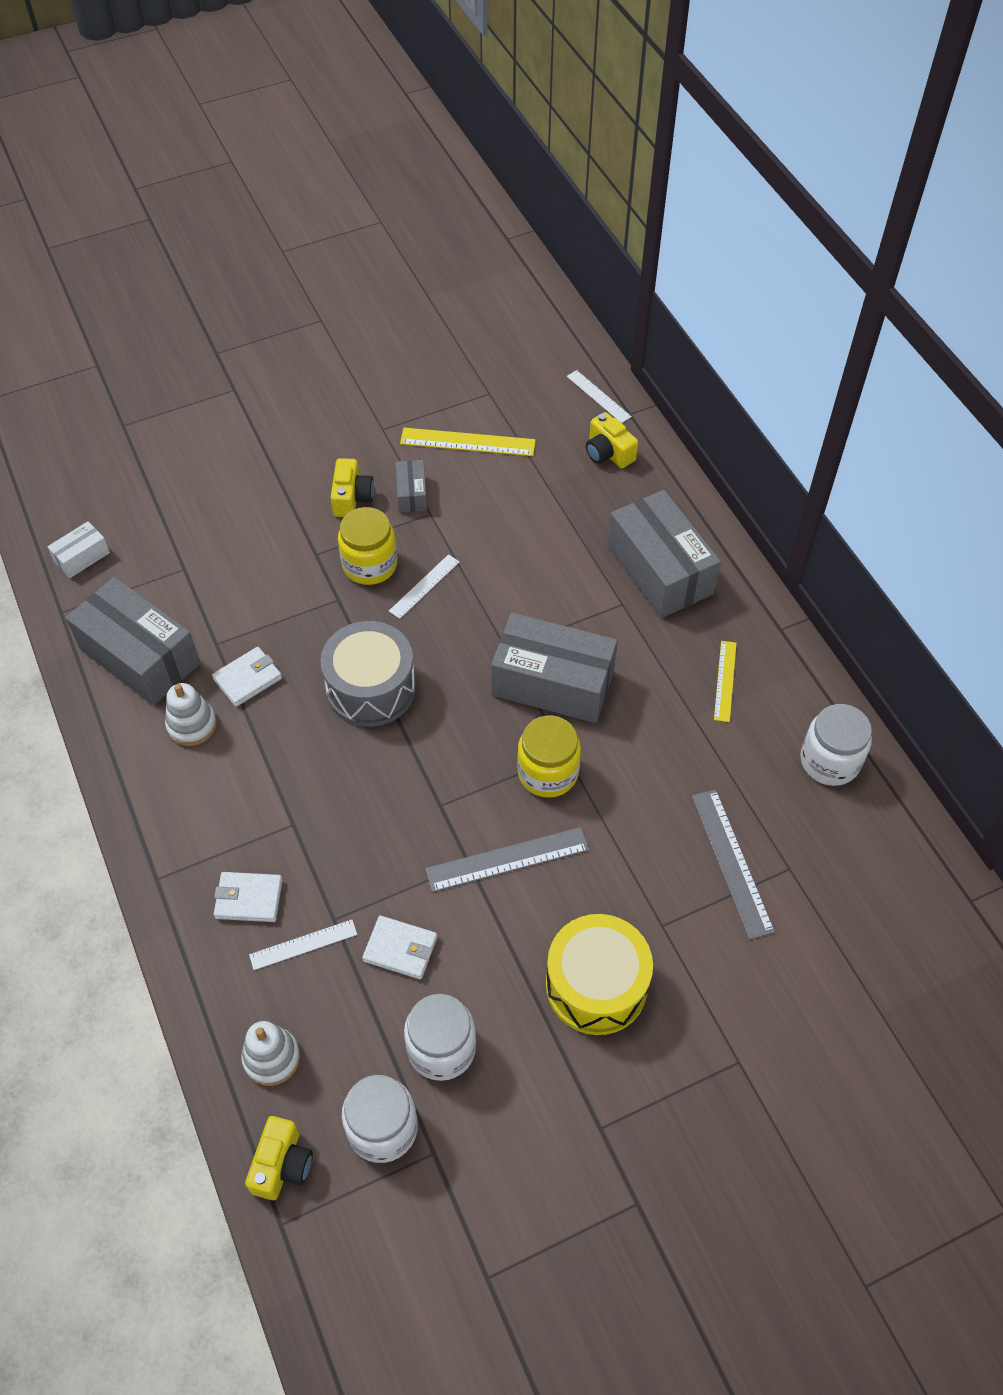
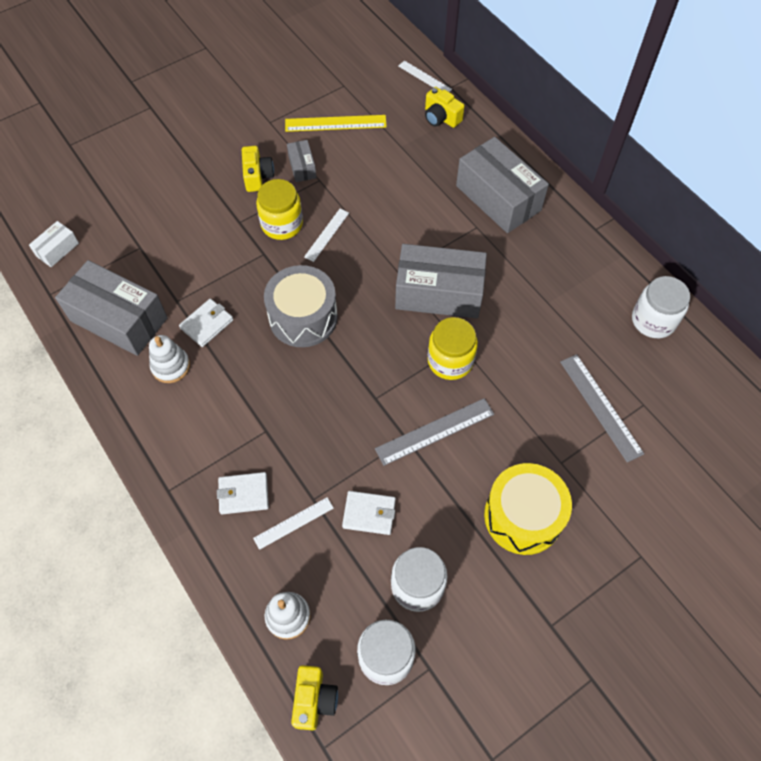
camera: 10 degrees left, 5 degrees up
(725, 681) = (564, 273): yellow ruler -> none

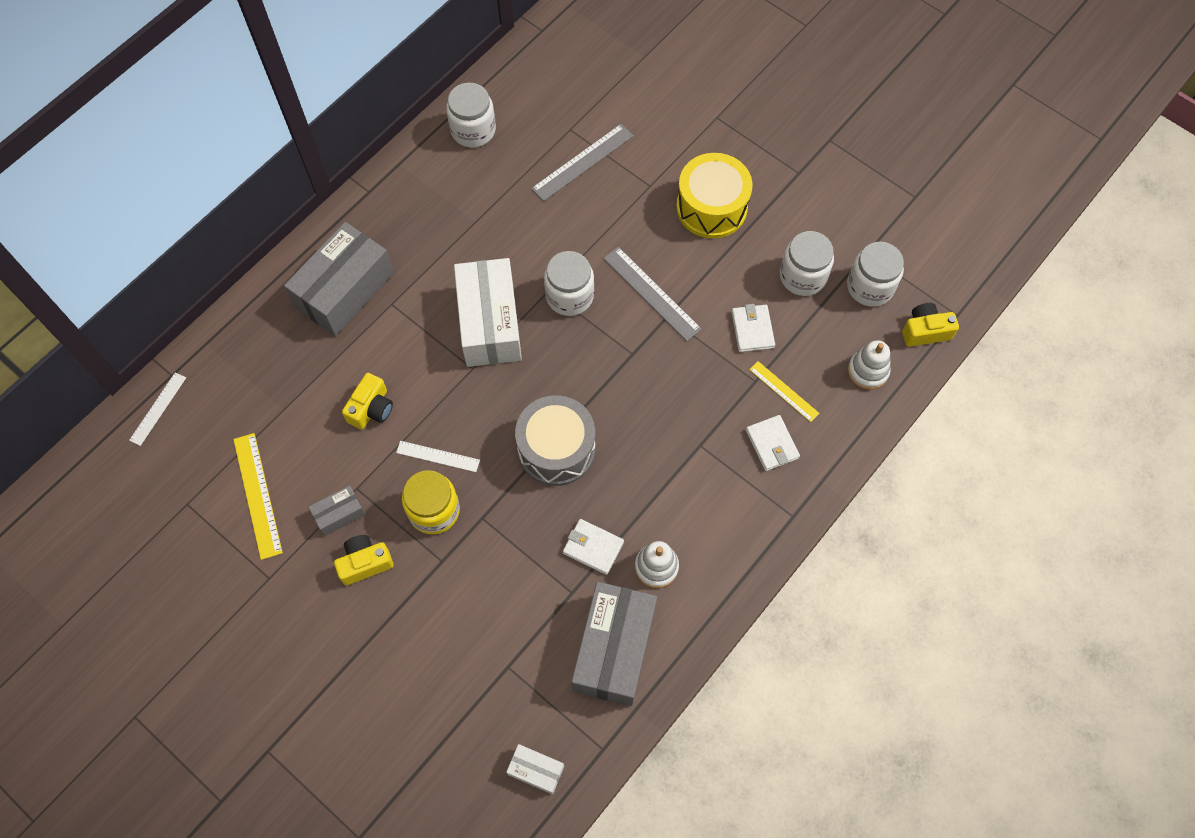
camera: 105 degrees left, 5 degrees up
(293, 523) = (783, 391): white ruler -> yellow ruler
(438, 293) = (490, 323): grey box -> white box
(441, 117) = (227, 374): yellow camera -> yellow camera (371, 408)
(450, 361) = (569, 296): yellow jar -> white jar

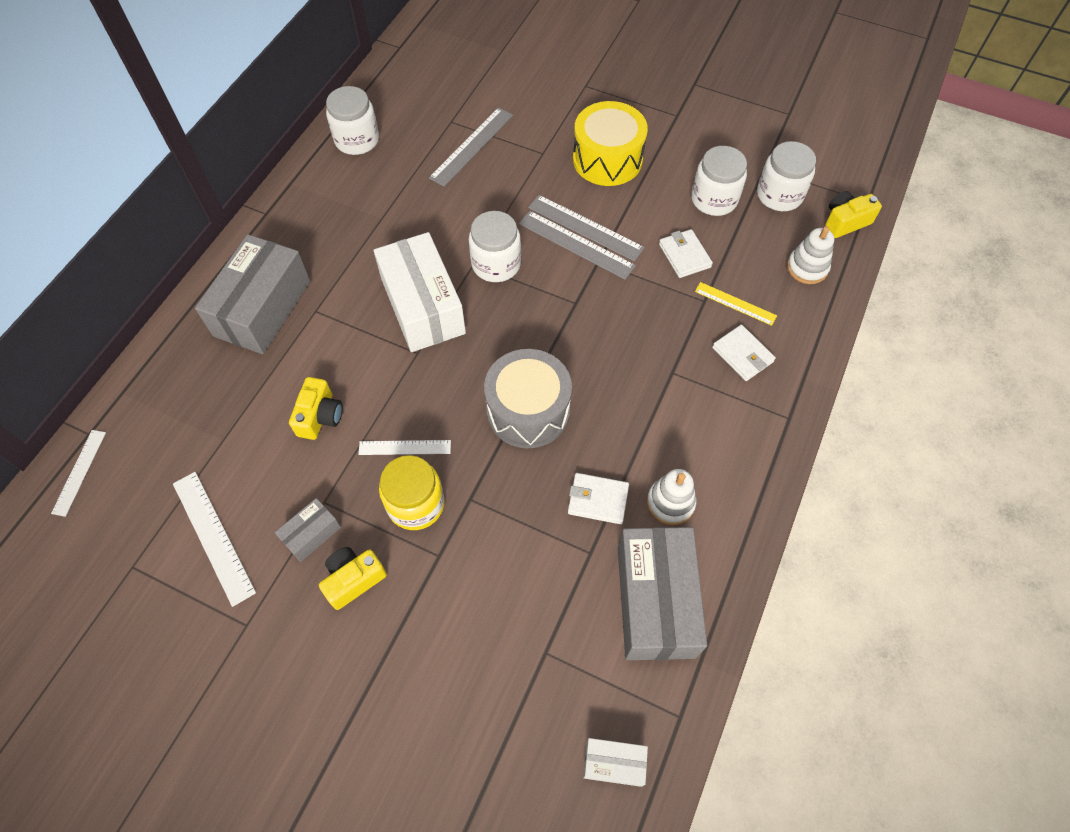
camera: 15 degrees left, 5 degrees down
(258, 495) = (213, 536): yellow ruler -> white ruler
(666, 277) = (585, 227): none -> grey ruler

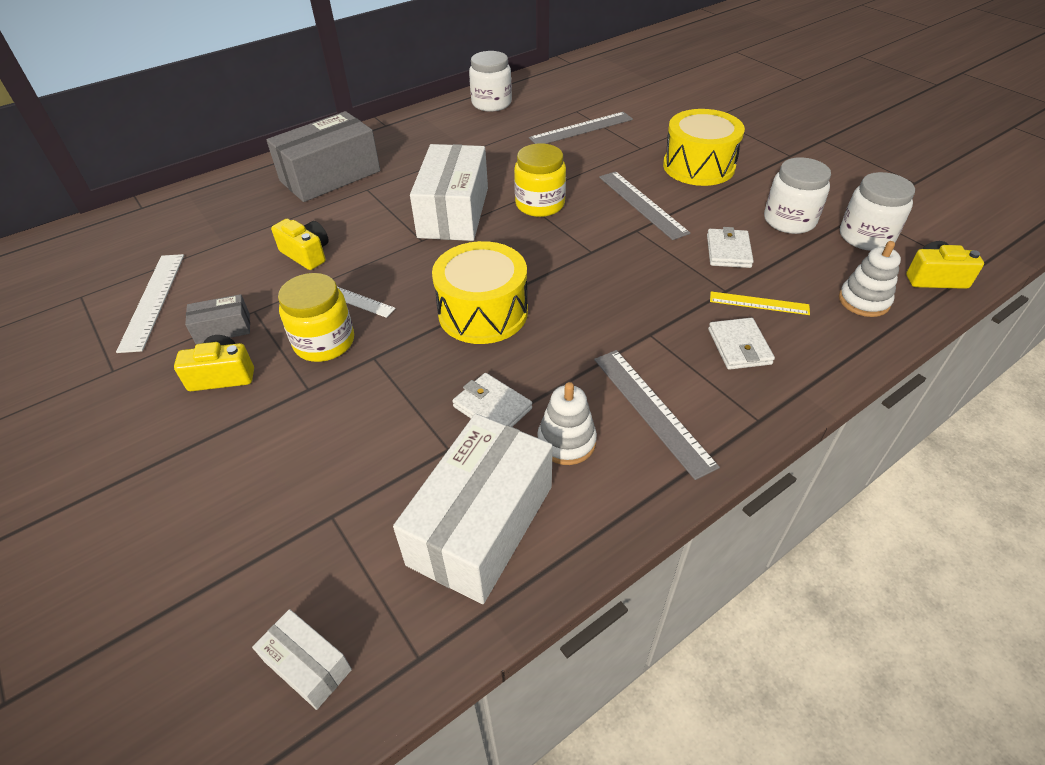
camera: 30 degrees right, 15 degrees down
(79, 472) = (111, 226): white ruler -> none
(320, 416) = (307, 254): yellow camera -> yellow camera turned 90 degrees counterclockwise
(496, 264) = (540, 204): white jar -> yellow jar
(528, 410) = (483, 312): grey drum -> yellow drum
(576, 244) = (624, 213): grey ruler -> grey ruler (652, 410)
(655, 601) = (481, 524): grey box -> white box
(735, 304) = (759, 303): yellow ruler -> yellow ruler turned 45 degrees counterclockwise

